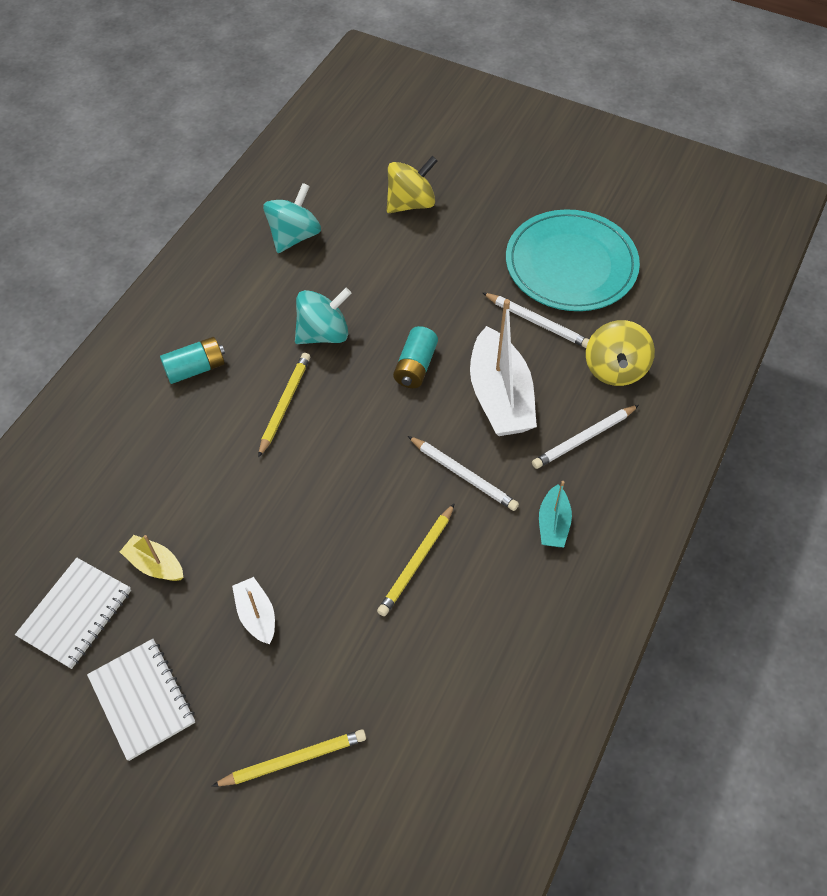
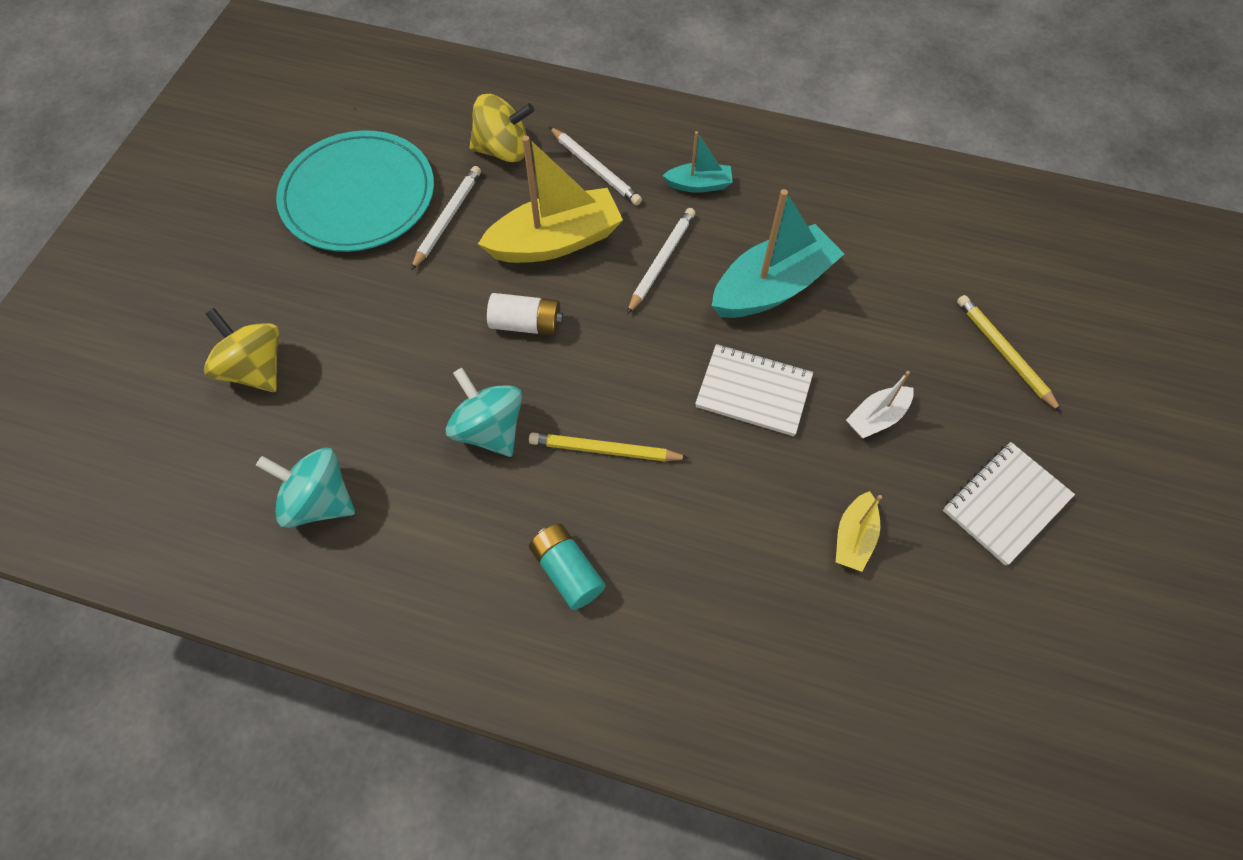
camera: 100 degrees left, 5 degrees up
(76, 614) = (941, 608): white notebook -> white notebook (753, 391)
(415, 366) = (526, 324): turquoise battery -> white battery
(417, 562) = (772, 287): yellow pencil -> turquoise boat
(500, 397) = (556, 241): white boat -> yellow boat

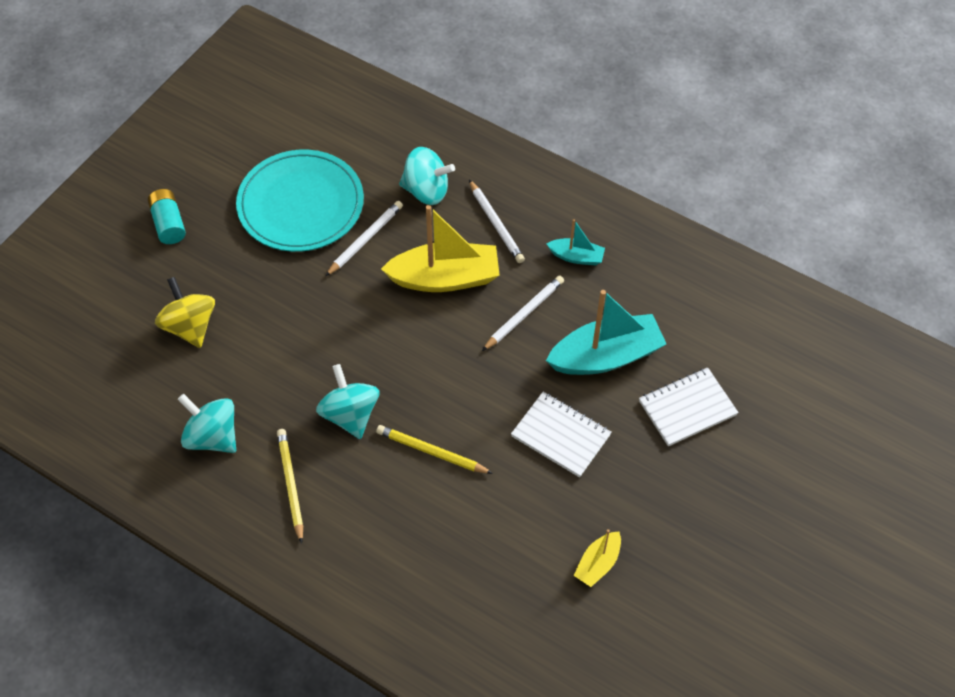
camera: 15 degrees right, 5 degrees down
(503, 150) = (426, 191): yellow spinning top -> turquoise spinning top
(526, 324) = (402, 340): white battery -> none
(567, 571) = (376, 532): turquoise battery -> turquoise battery (169, 224)
(876, 418) = (650, 479): white boat -> none
(1004, 353) = (774, 454): yellow pencil -> yellow pencil (290, 484)
(1005, 504) = (725, 569): white notebook -> white notebook (687, 408)

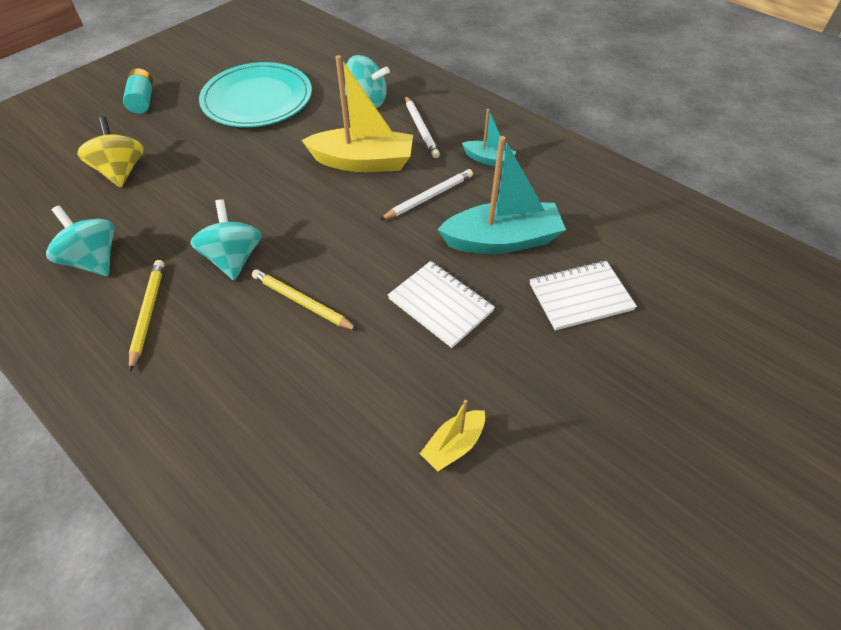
camera: 10 degrees right, 5 degrees down
(365, 239) = (302, 127): white pencil -> none

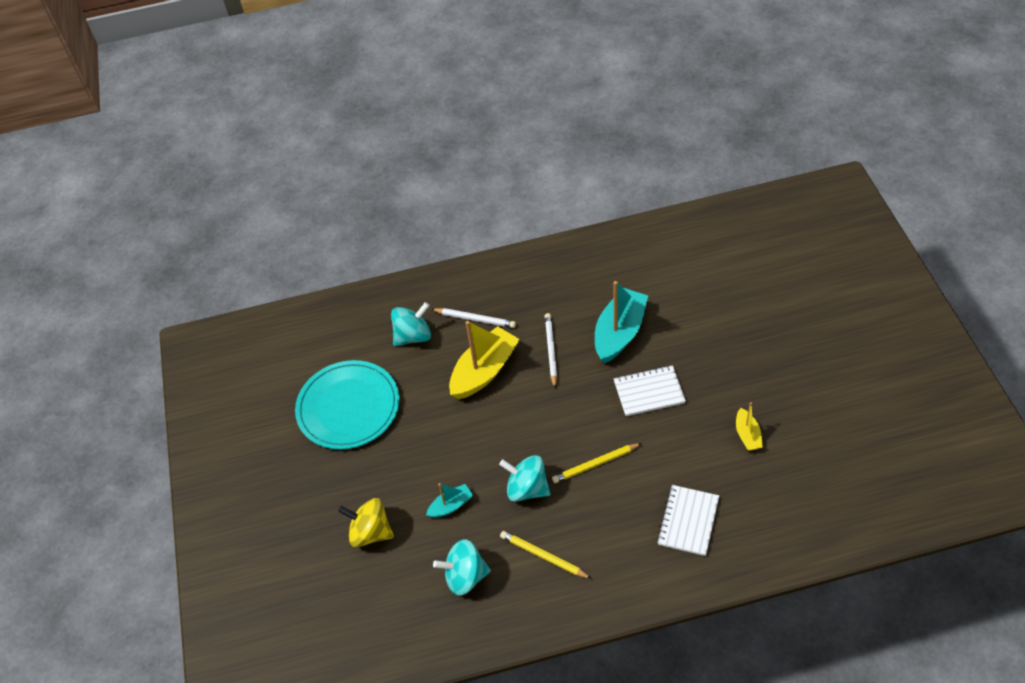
camera: 50 degrees left, 0 degrees up
(143, 101) = (279, 490): turquoise battery -> none
(488, 159) = (540, 298): turquoise boat -> turquoise boat (451, 506)
(580, 296) = (691, 320): white notebook -> white notebook (688, 521)

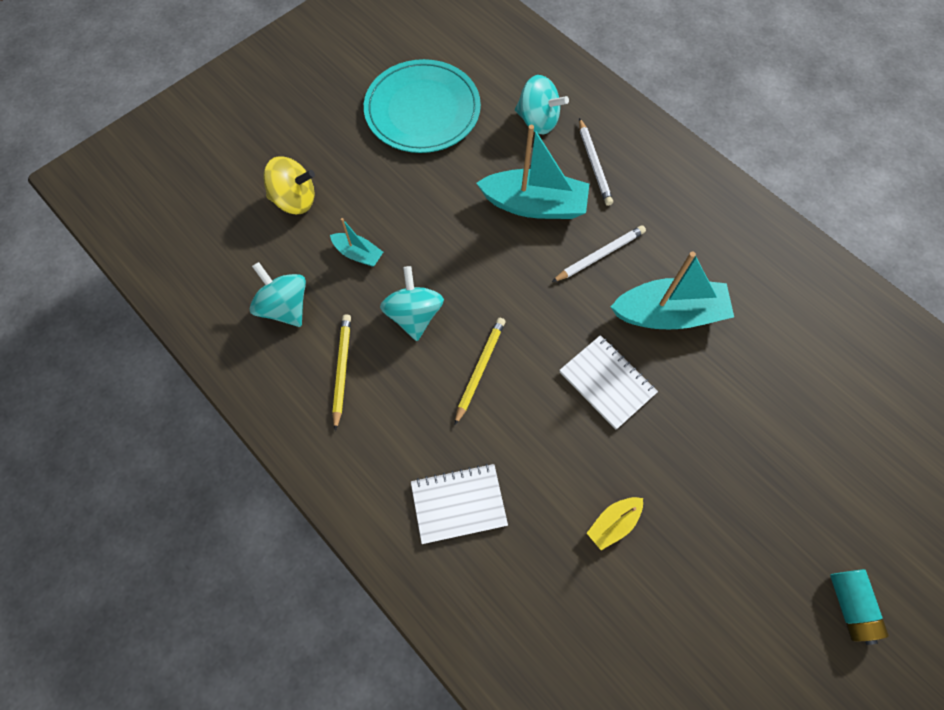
camera: 55 degrees right, 15 degrees up
(370, 532) = (295, 200): yellow spinning top -> yellow spinning top turned 105 degrees clockwise
(484, 371) = (534, 205): yellow boat -> turquoise boat
(595, 464) = (480, 369): yellow pencil -> yellow pencil turned 75 degrees clockwise
(856, 337) = (849, 605): none -> turquoise battery

